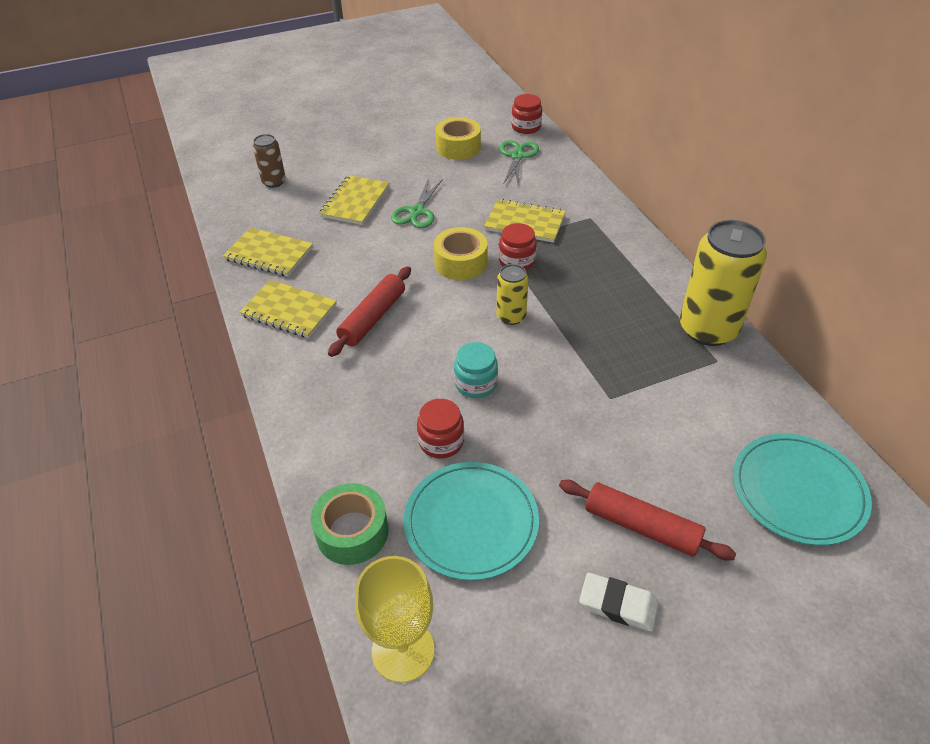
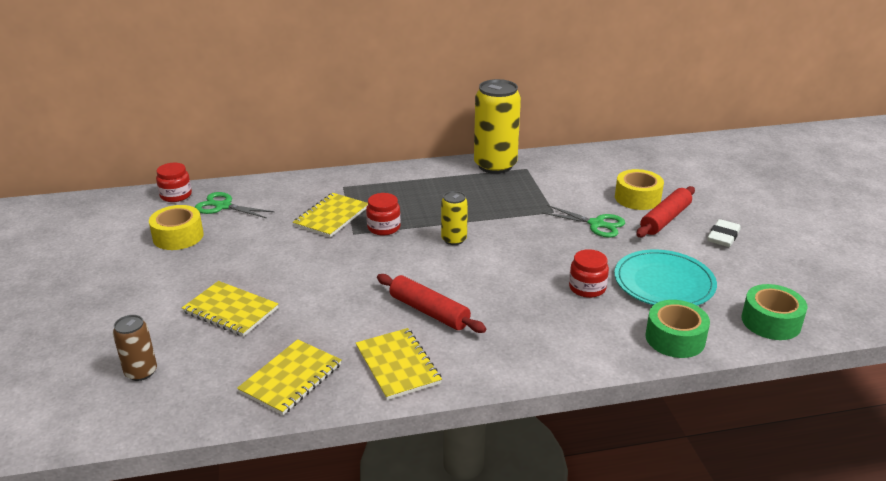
camera: 80 degrees left, 15 degrees down
(289, 311) = (397, 365): yellow notebook -> yellow notebook turned 60 degrees counterclockwise
(403, 650) = (771, 322): yellow goblet -> green tape
(417, 212) = (276, 272): green scissors -> green scissors (596, 224)
(460, 263) = (371, 255): yellow tape -> yellow tape (637, 198)
(476, 384) = (527, 265): turquoise jar -> none
(798, 491) = (638, 167): turquoise plate -> none

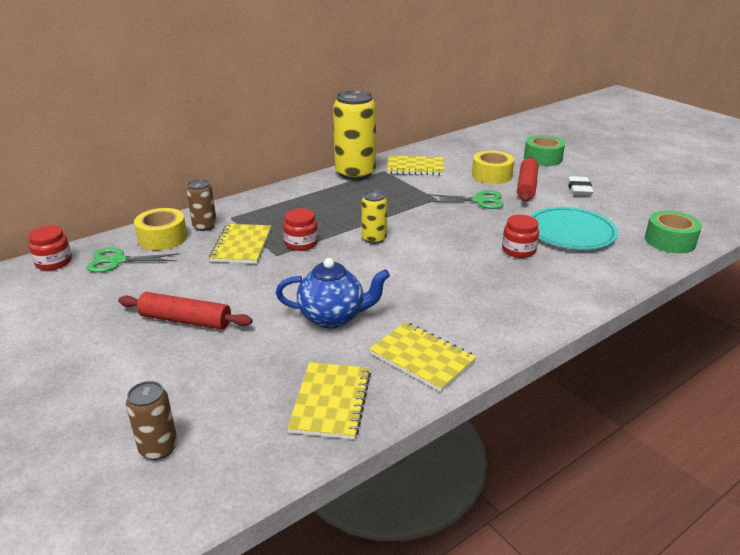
camera: 25 degrees left, 0 degrees up
(178, 236) = (89, 300): yellow tape -> yellow tape (162, 238)
(230, 310) = (210, 356): yellow notebook -> yellow notebook (415, 167)
(315, 190) = (205, 226): none -> brown can
(353, 306) = (333, 317): none -> blue teapot
(429, 311) = (407, 303): red rolling pin -> red rolling pin (186, 320)
(675, 338) = (619, 271): green tape -> green tape (543, 158)

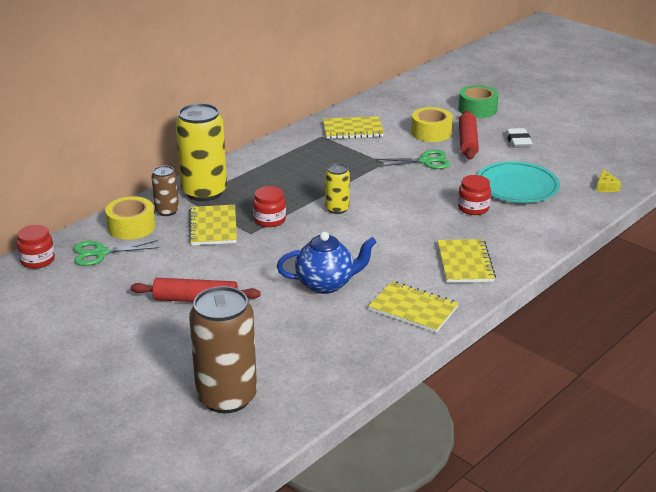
camera: 10 degrees left, 0 degrees up
(158, 448) = (227, 397): brown can -> brown can, size x1.96
(331, 402) = (350, 349): yellow notebook -> yellow notebook (465, 263)
(355, 173) = (294, 141): yellow can -> yellow can (204, 192)
(670, 241) = (606, 187): green tape -> yellow cheese

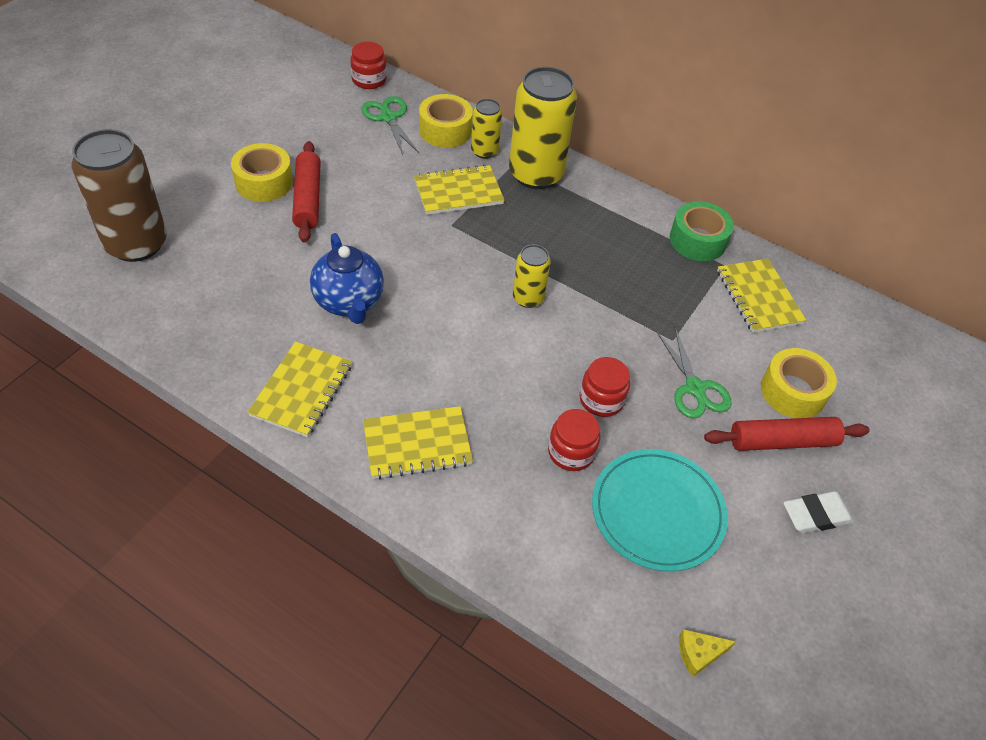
camera: 75 degrees right, 20 degrees up
(164, 323) = (264, 182): none -> yellow tape
(167, 211) = (484, 151): brown can -> yellow can
(269, 220) = (485, 237): red jar -> red jar (601, 399)
(477, 109) = (909, 454): green tape -> green tape (697, 240)

